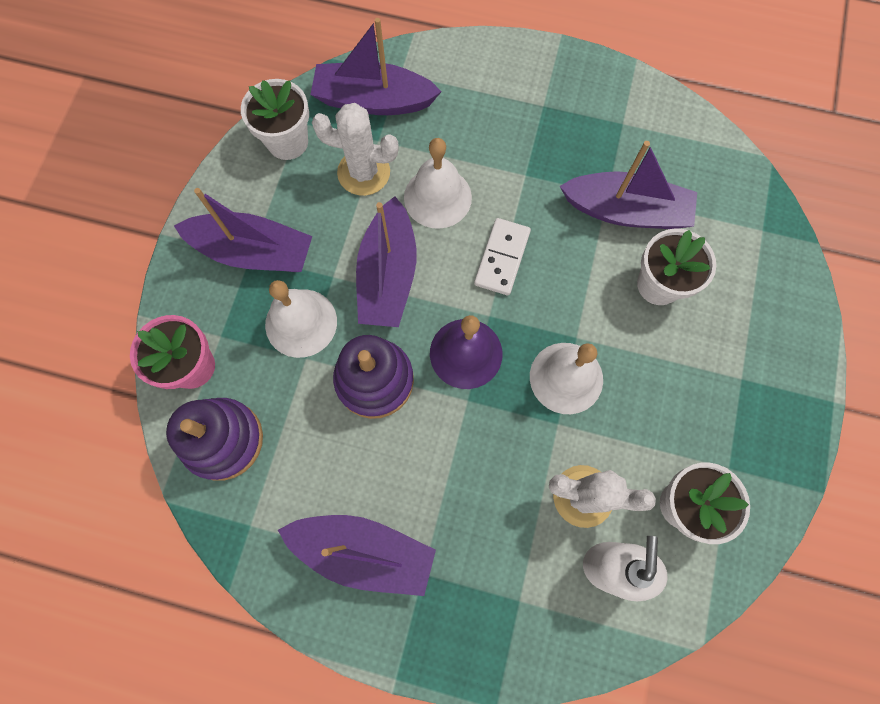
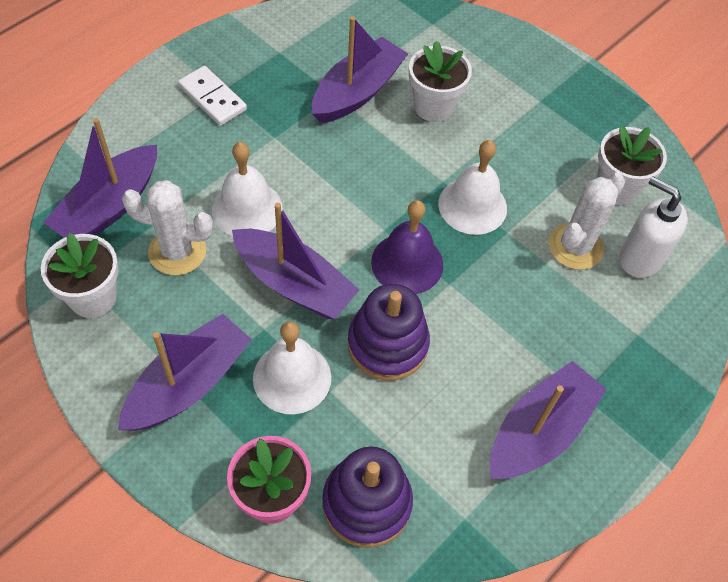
camera: 65 degrees left, 15 degrees down
(363, 172) = (177, 251): white cactus -> white cactus turned 60 degrees clockwise
(502, 258) = (338, 193): white domino -> white domino (212, 98)

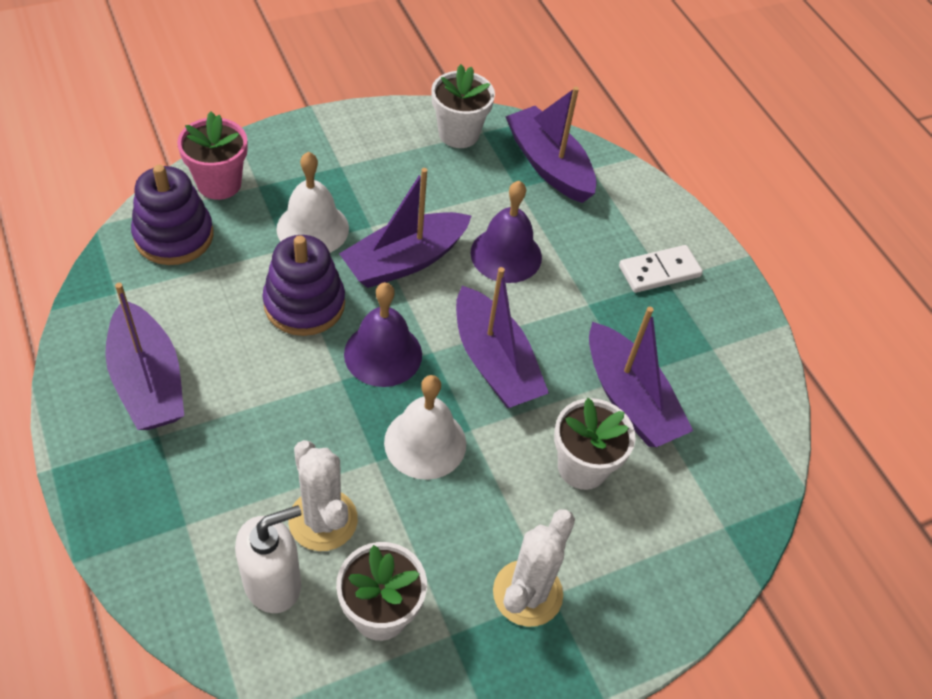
camera: 110 degrees right, 5 degrees down
(177, 251) = (479, 194): white cactus -> white cactus (527, 593)
(189, 384) = (346, 166): purple boat -> purple boat (494, 362)
(247, 209) = (506, 254): white bell -> purple bell

